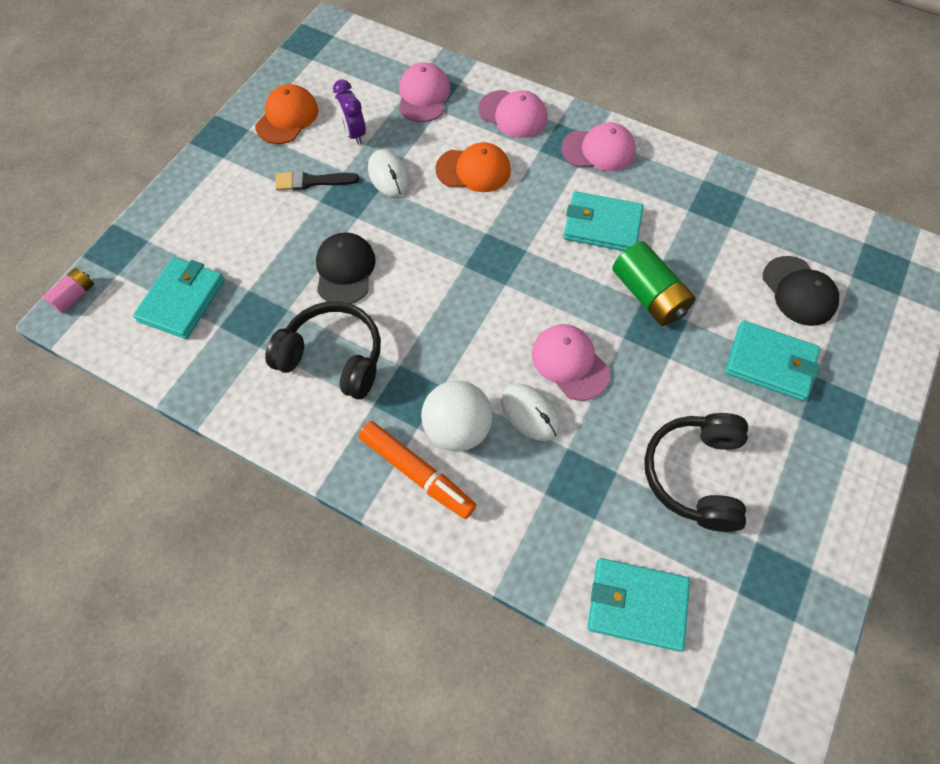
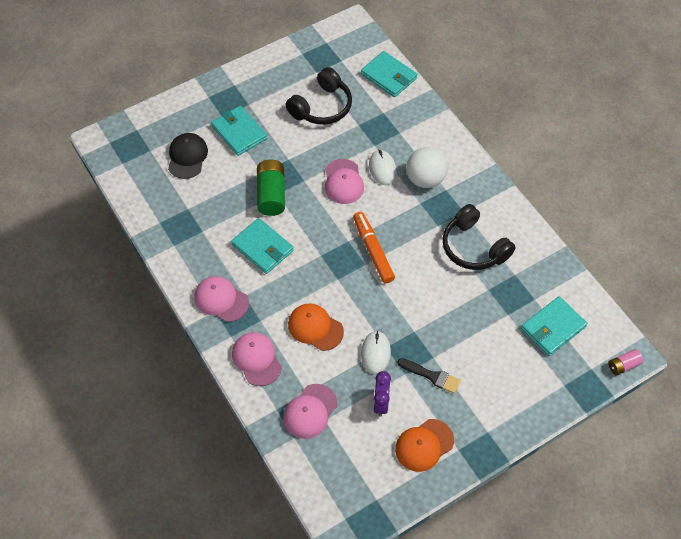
camera: 150 degrees left, 5 degrees down
(345, 270) = (441, 297): black cap -> none
(416, 472) = (458, 170): orange marker -> orange marker (373, 251)

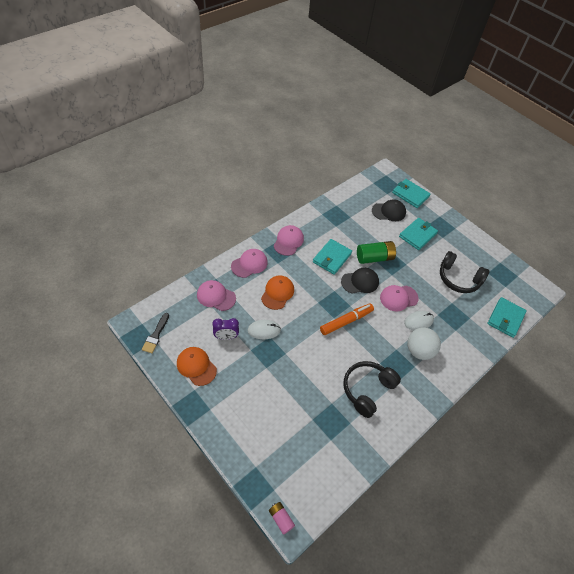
camera: 75 degrees right, 5 degrees down
(310, 221) = (360, 282): none -> black cap
(432, 376) = (251, 367): black brush -> black brush (156, 335)
(553, 328) = (307, 456): turquoise wallet -> turquoise wallet (410, 195)

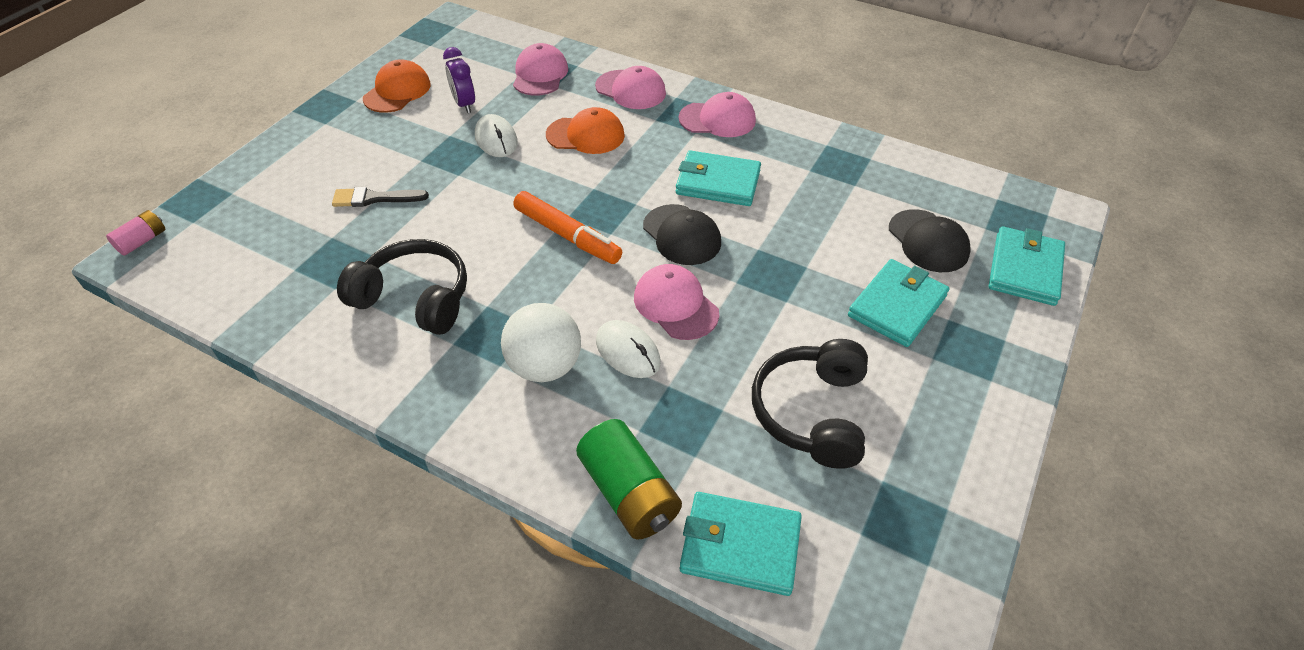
camera: 75 degrees right, 5 degrees down
(156, 335) = (439, 43): black brush -> black brush (374, 198)
(374, 258) = (765, 244): green battery -> green battery (629, 493)
(417, 235) = (897, 306): turquoise wallet -> turquoise wallet turned 75 degrees counterclockwise

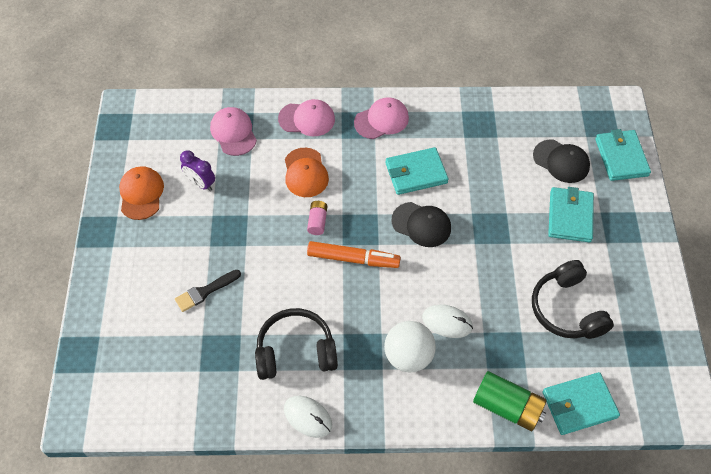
camera: 30 degrees left, 10 degrees up
(142, 241) = (72, 404): pink battery -> pink battery (317, 221)
(496, 139) = (248, 204): white mouse -> white mouse (308, 417)
(585, 135) = (305, 173): orange cap -> orange cap turned 105 degrees clockwise
(675, 305) = (452, 277): pink cap -> none

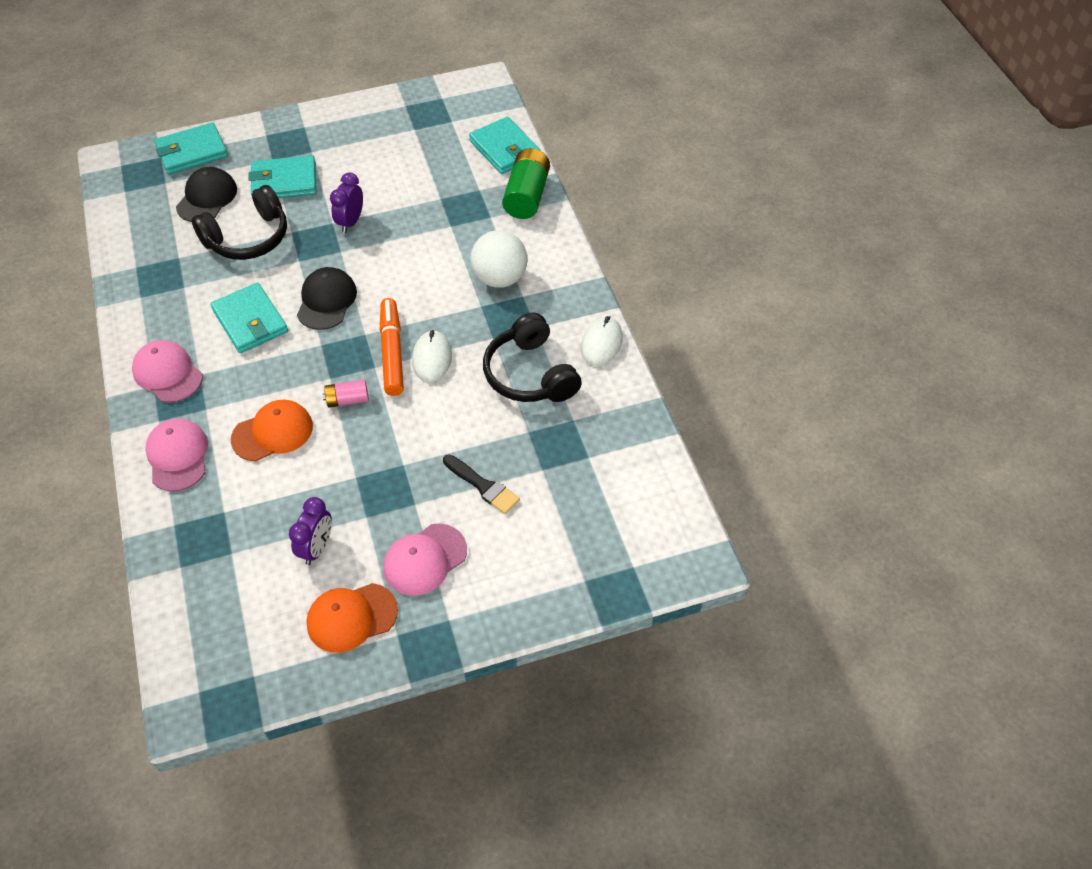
camera: 105 degrees left, 5 degrees down
(233, 132) = (217, 537): pink cap -> pink cap (425, 559)
(447, 322) = (448, 255): white mouse -> white mouse (432, 358)
(507, 256) = (351, 222): none -> purple clock
(566, 309) = (403, 170): black headphones -> black headphones (248, 238)

